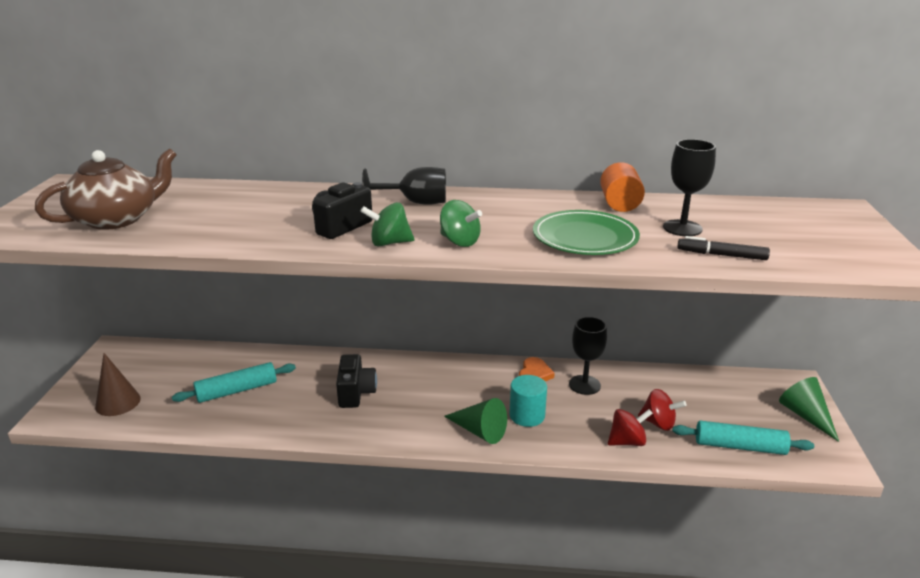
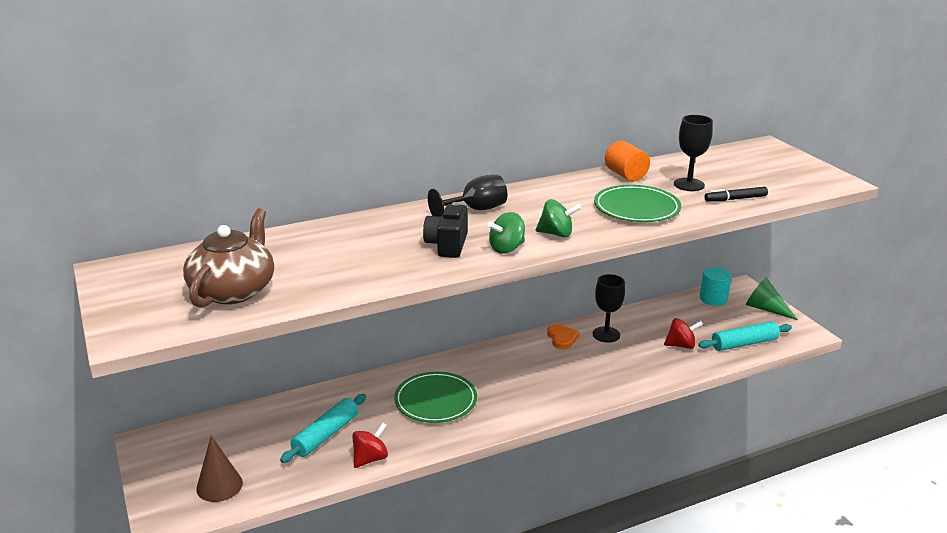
camera: 30 degrees left, 0 degrees up
(356, 393) = (435, 400): black camera -> green plate
(479, 431) = (564, 395): green cone -> none
(527, 415) = (587, 371): turquoise cylinder -> turquoise cylinder (713, 299)
(627, 441) = (672, 365): red spinning top -> red spinning top (370, 458)

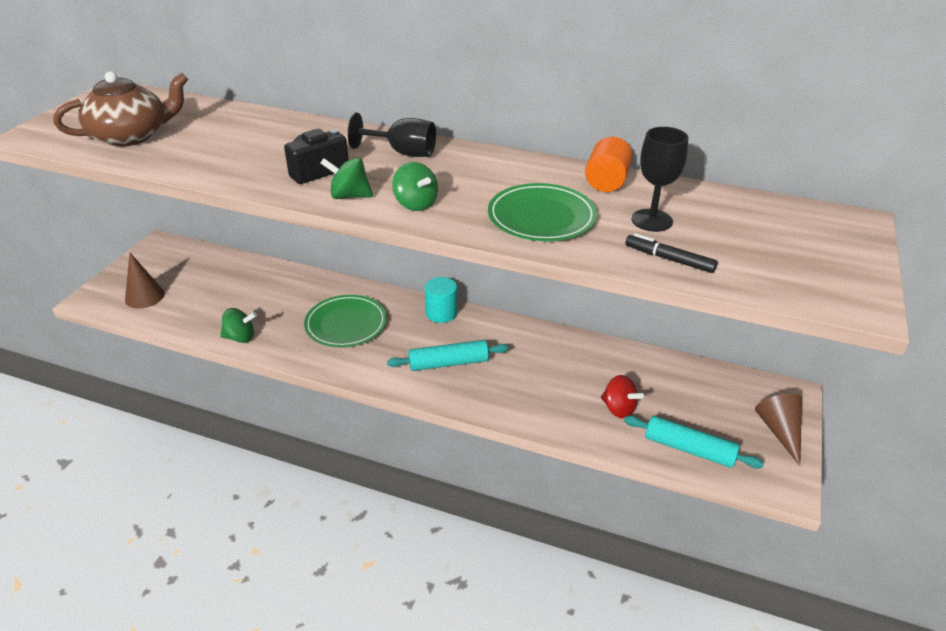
camera: 45 degrees right, 10 degrees up
(326, 435) = (245, 303): turquoise rolling pin -> turquoise rolling pin (448, 363)
(370, 458) = (240, 337): red spinning top -> green spinning top
(562, 338) = (521, 335): orange heart -> none
(606, 334) = (565, 355): black goblet -> none
(713, 299) = (734, 386): turquoise cylinder -> turquoise cylinder (441, 313)
(765, 309) = (779, 431): green cone -> brown cone

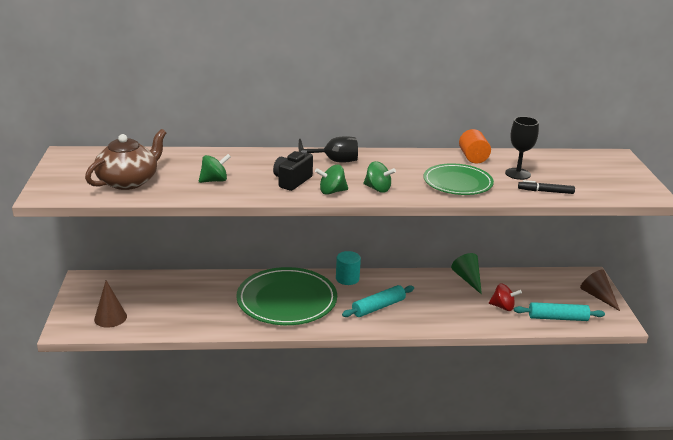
camera: 25 degrees left, 10 degrees down
(240, 337) = (216, 326): green spinning top -> green spinning top (214, 180)
(346, 324) = (287, 300): green plate -> green plate, size x1.59
(599, 353) = (467, 279): none -> green cone

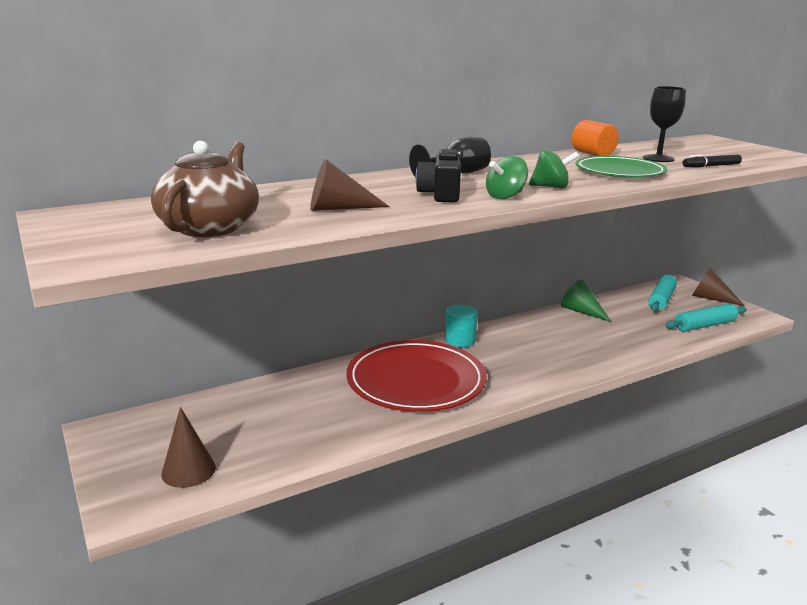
camera: 25 degrees left, 5 degrees down
(214, 180) = (339, 208): green spinning top -> brown cone
(287, 300) = (416, 381): green plate -> red plate
(378, 307) = (527, 361): turquoise rolling pin -> turquoise rolling pin (661, 299)
(503, 307) = (645, 328): red spinning top -> none

